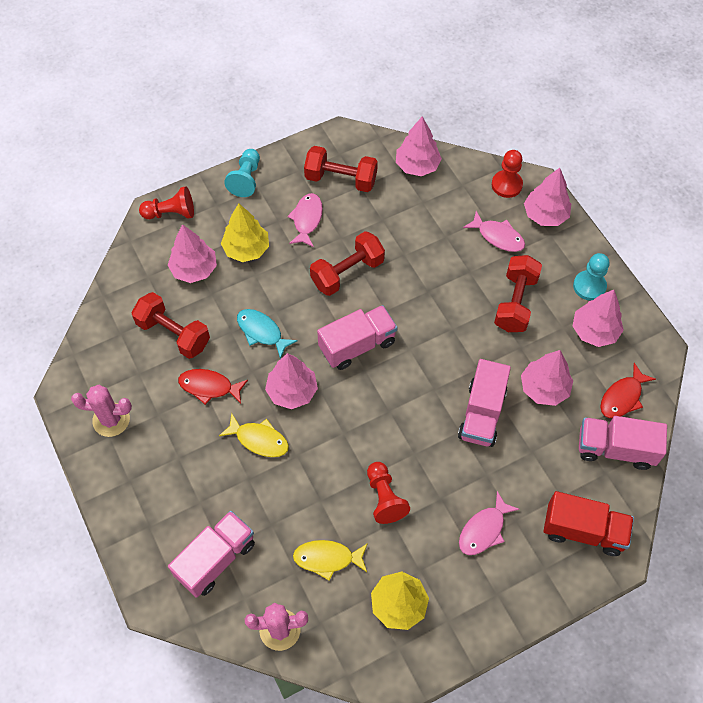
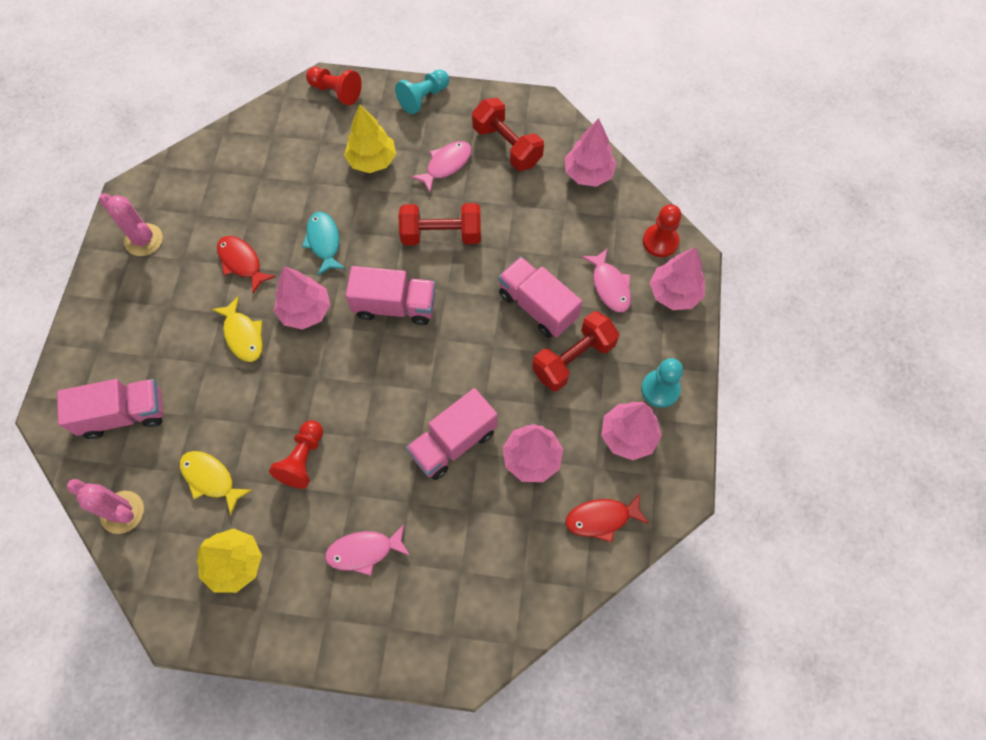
camera: 35 degrees right, 5 degrees up
(173, 334) = (251, 198): red dumbbell -> none
(194, 269) = (314, 152): pink tree -> none
(583, 530) = (454, 619): red truck -> none
(615, 449) = (551, 563): pink truck -> pink truck (537, 306)

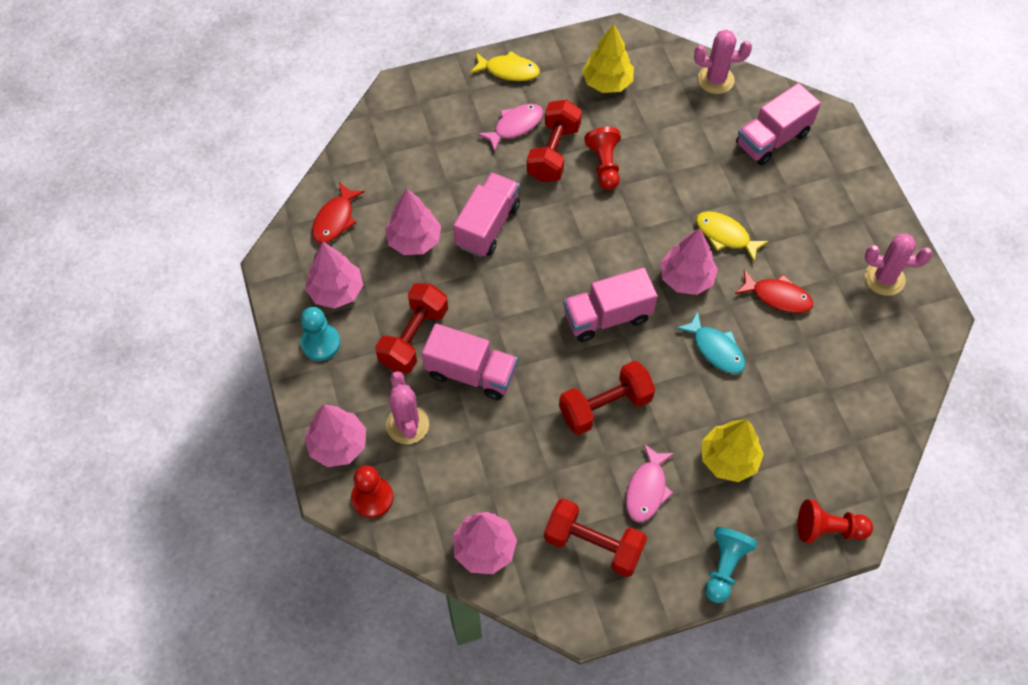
camera: 155 degrees right, 5 degrees down
(211, 479) = (667, 125): yellow fish -> yellow fish (508, 70)
(343, 498) = (553, 152): none -> red dumbbell
(601, 518) = (335, 219): red fish -> red fish turned 150 degrees clockwise
(610, 286) = (407, 424): pink fish -> pink cactus

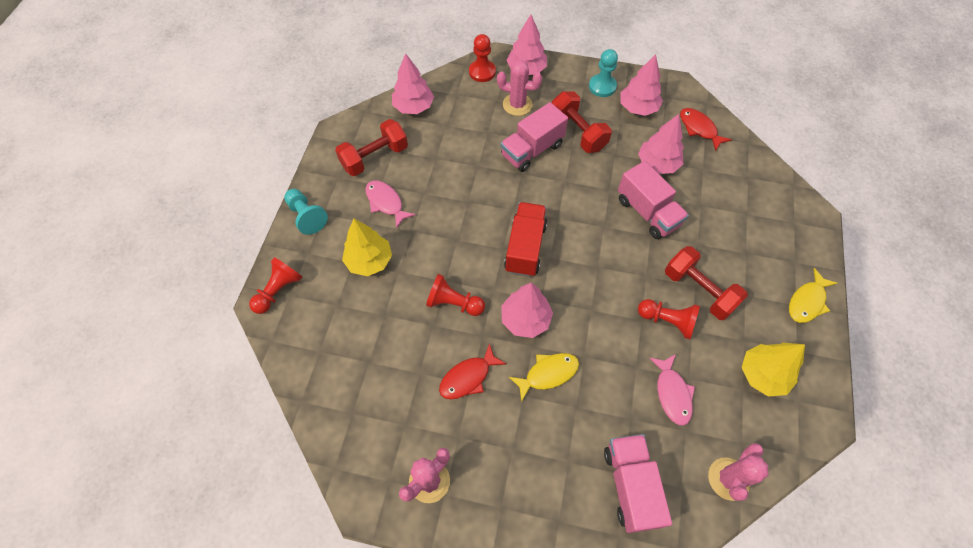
camera: 120 degrees right, 0 degrees up
(515, 126) = (740, 276): pink fish -> pink fish (672, 393)
(605, 406) = (458, 210): red dumbbell -> none
(607, 317) = (525, 247): pink truck -> red truck
(715, 349) = (454, 303): turquoise fish -> red pawn

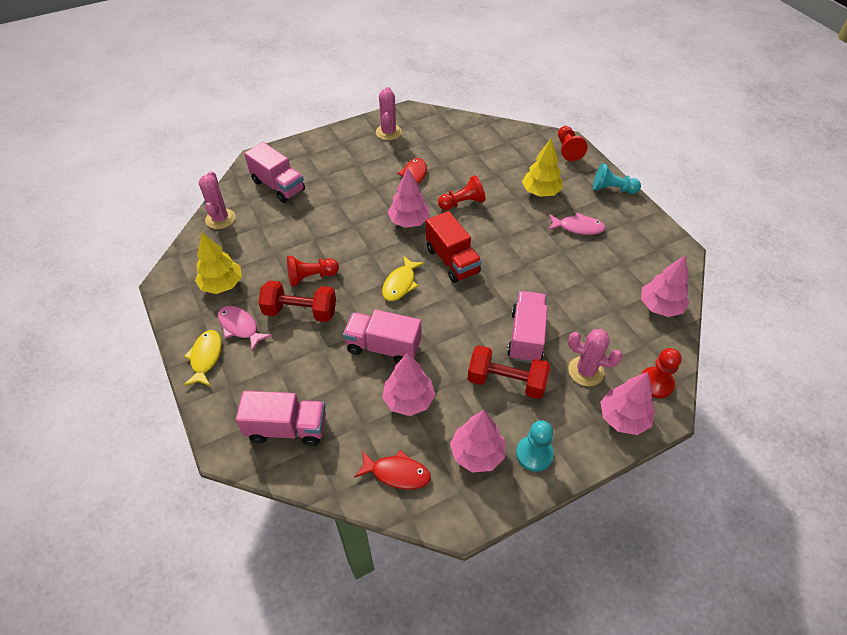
camera: 140 degrees right, 10 degrees down
(375, 157) = (628, 249): red dumbbell -> none
(517, 105) = (586, 371): pink cactus -> pink cactus turned 45 degrees clockwise
(548, 374) = (368, 204): yellow fish -> yellow fish (400, 284)
(672, 393) = (281, 239): pink fish -> pink fish (240, 327)
(761, 201) = (287, 428): none -> pink truck

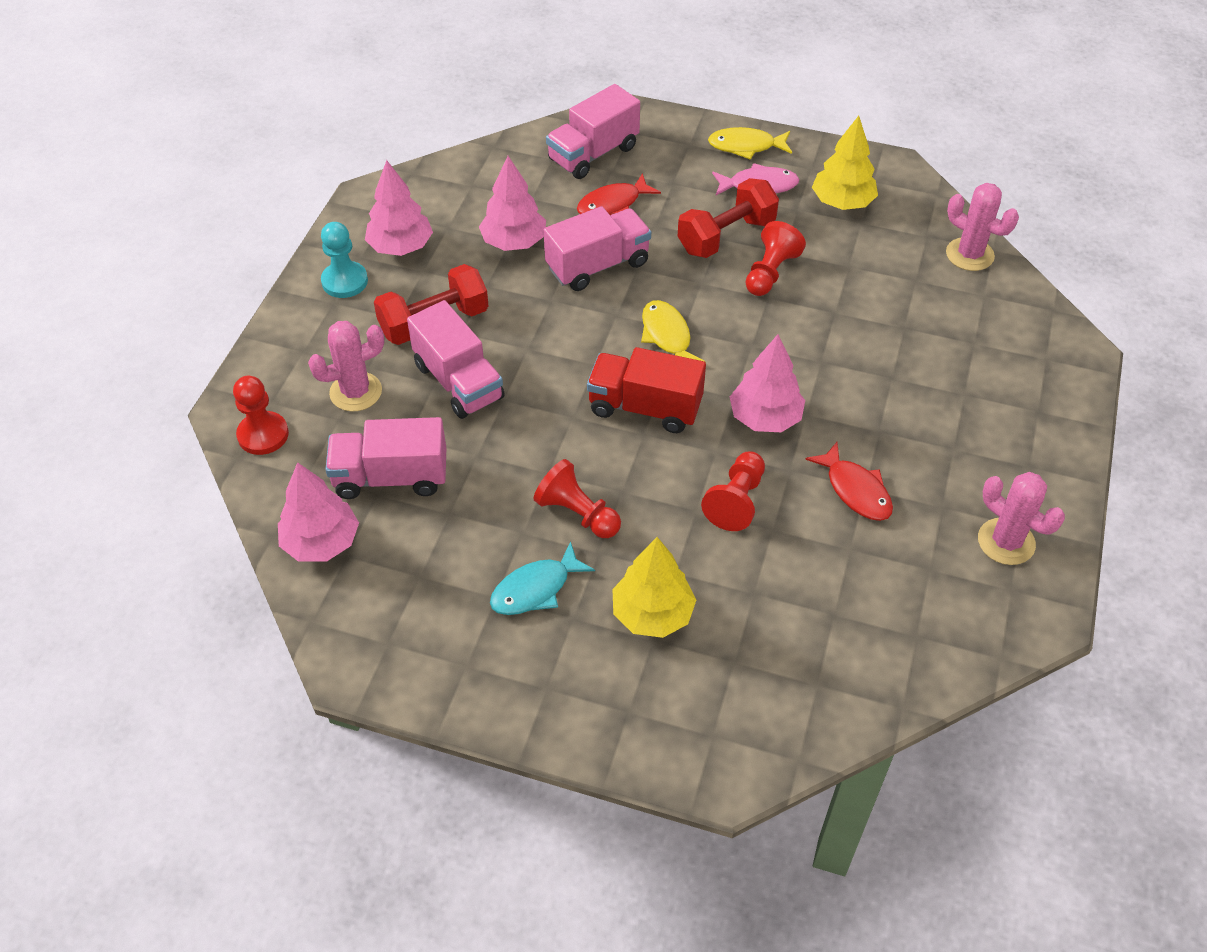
camera: 135 degrees right, 0 degrees up
(206, 357) = (746, 146): yellow fish -> yellow fish turned 135 degrees clockwise
(278, 186) = (987, 339): pink truck -> pink truck (391, 477)
(397, 473) = (457, 189): red fish -> red fish (613, 204)
(568, 149) = (703, 753): red pawn -> red pawn (577, 513)
(578, 227) = (535, 589): pink fish -> turquoise fish
(612, 189) = (549, 715): turquoise pawn -> none
(623, 418) = (277, 372): pink tree -> none

